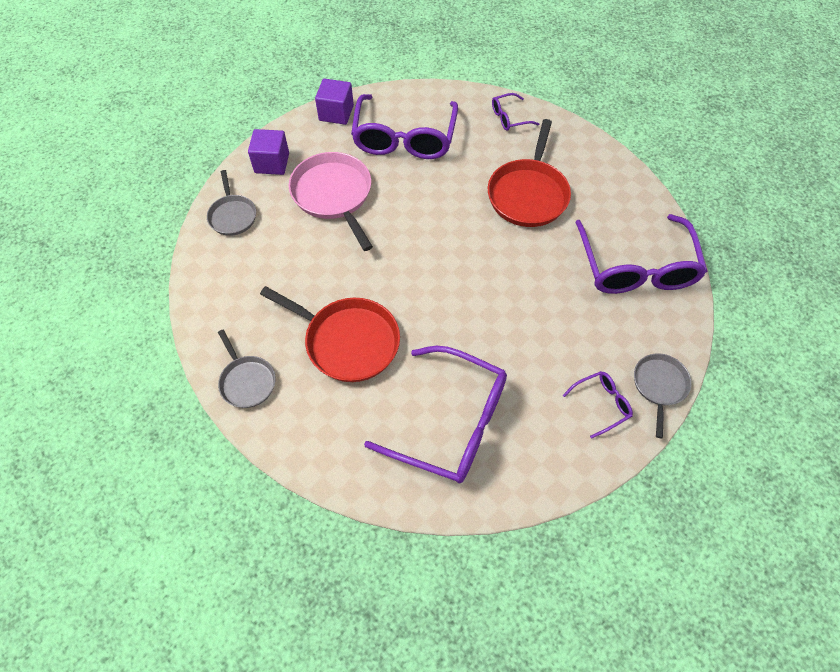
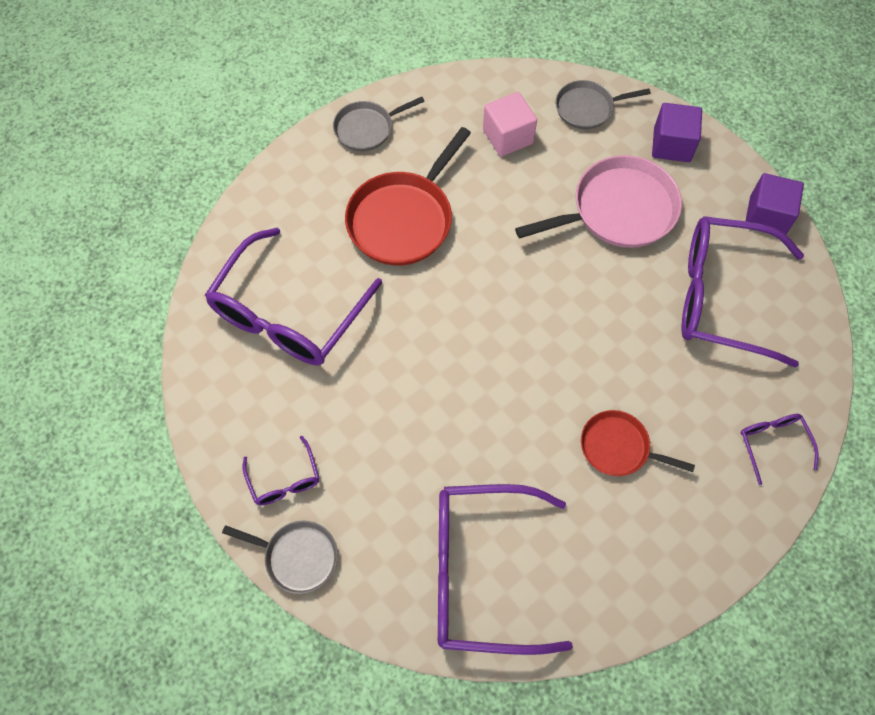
camera: 95 degrees right, 5 degrees up
(260, 269) = (508, 137): none -> pink cube
(528, 194) = (618, 447): red pan -> red pan, size x0.58

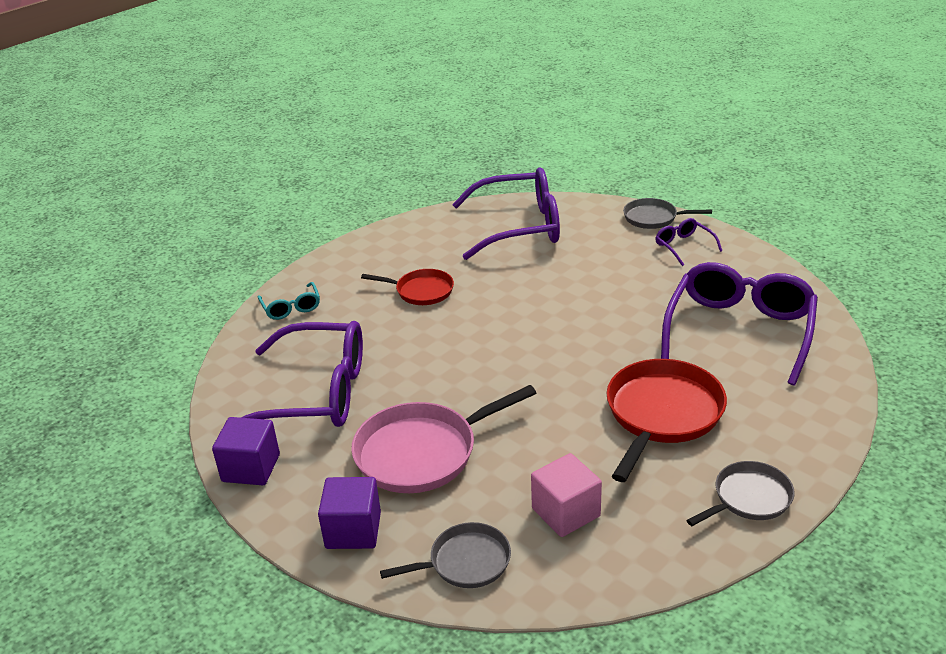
camera: 175 degrees right, 30 degrees down
(772, 443) = (291, 308): purple glasses -> turquoise glasses

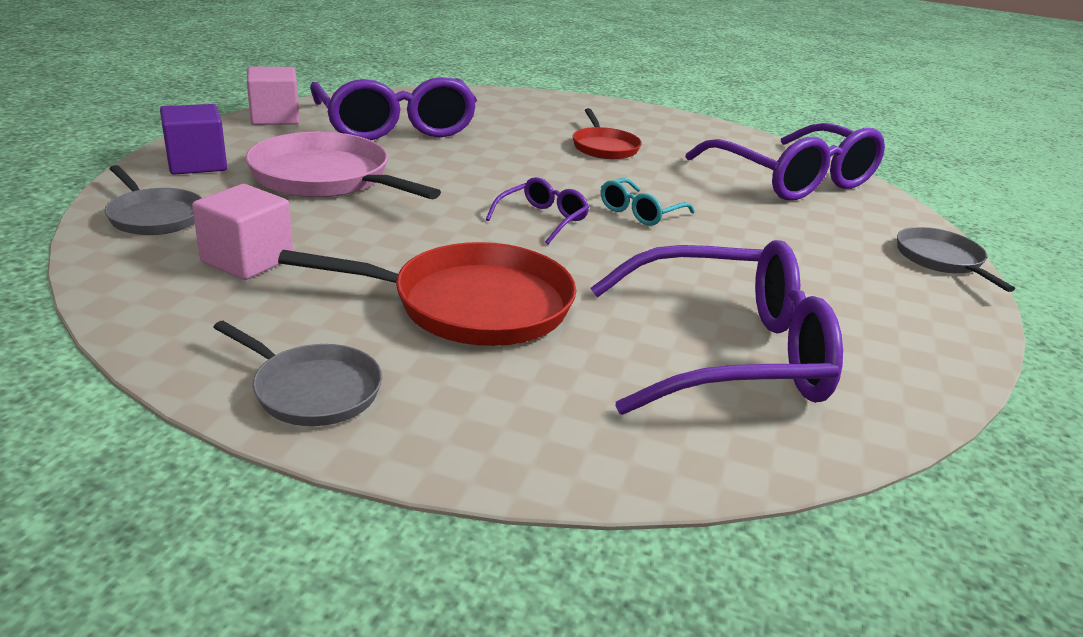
camera: 60 degrees right, 5 degrees down
(251, 468) = (275, 118): purple cube -> pink cube
(291, 308) = (521, 102): turquoise glasses -> turquoise glasses (640, 212)
(683, 246) = (899, 289): purple glasses -> purple glasses (542, 219)

